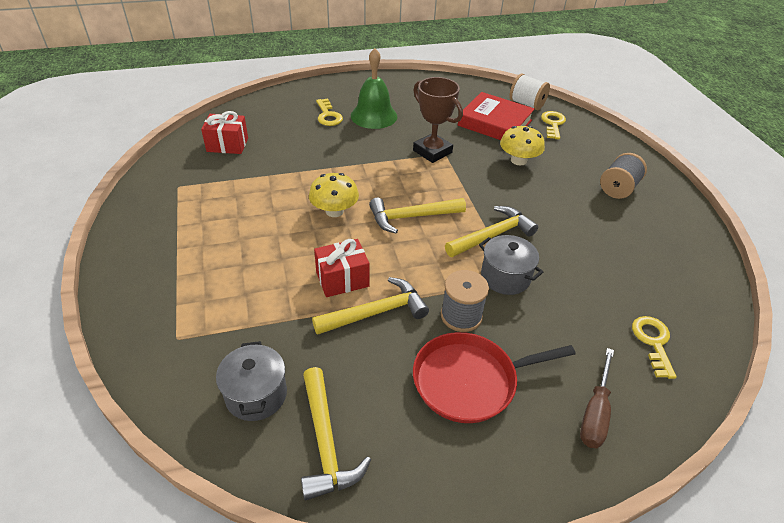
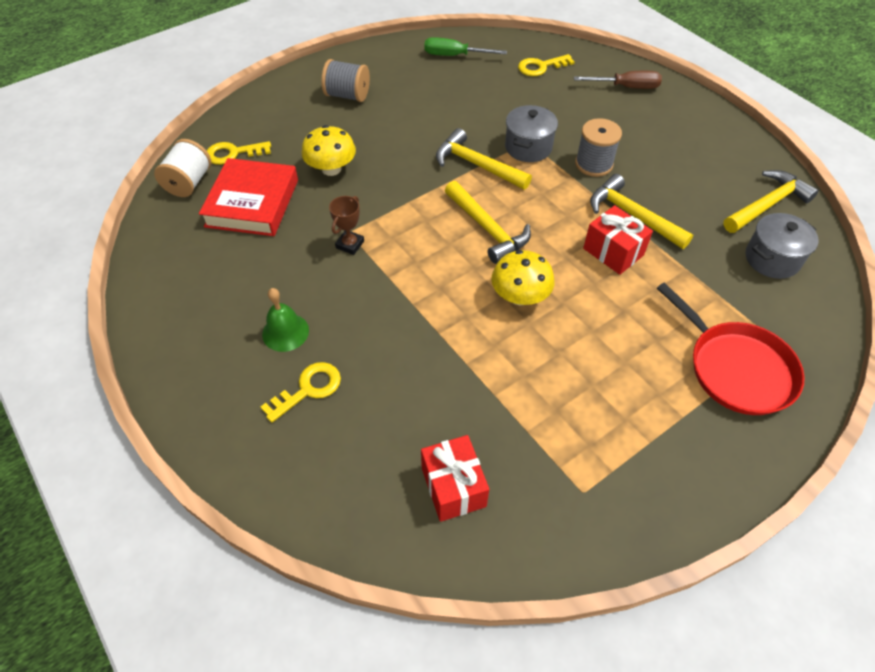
camera: 110 degrees left, 10 degrees up
(374, 116) = (285, 332): green bell -> green bell, size x0.62
(432, 151) = (350, 244): brown trophy -> brown trophy, size x0.55
(470, 380) = (652, 146): red pan -> red pan (736, 368)
(683, 275) = (454, 56): none -> green screwdriver

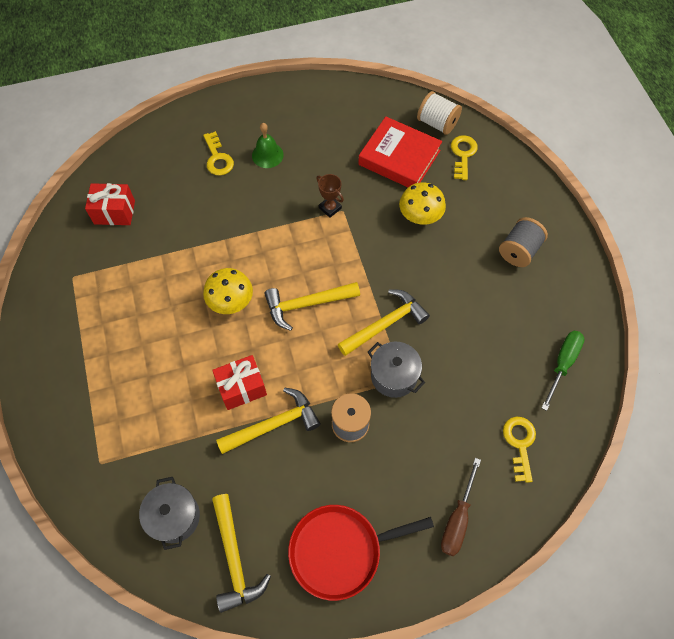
camera: 110 degrees right, 10 degrees up
(736, 368) = (97, 417): red pan -> red pan (340, 550)

